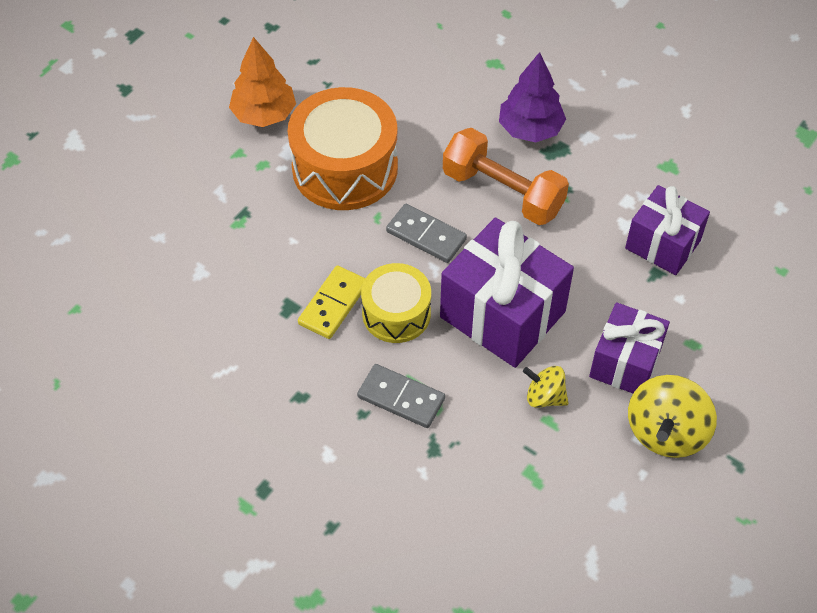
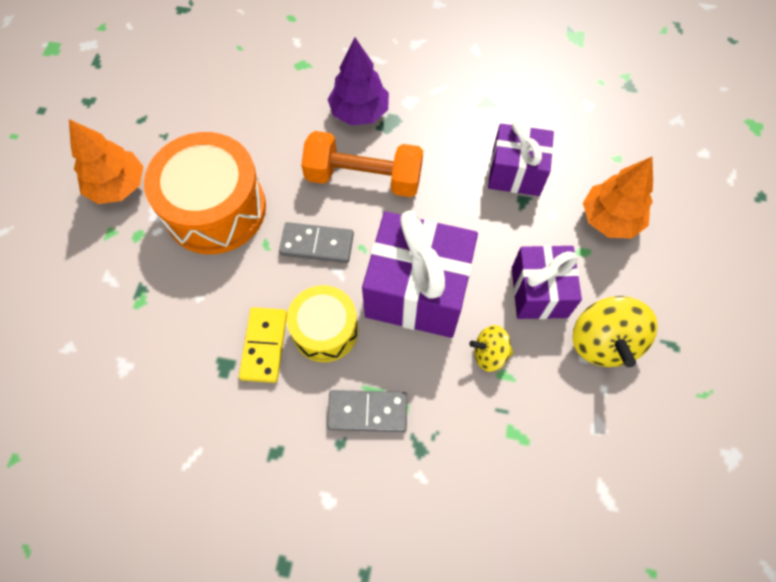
camera: 25 degrees left, 10 degrees up
(739, 325) = (610, 219): none -> orange tree

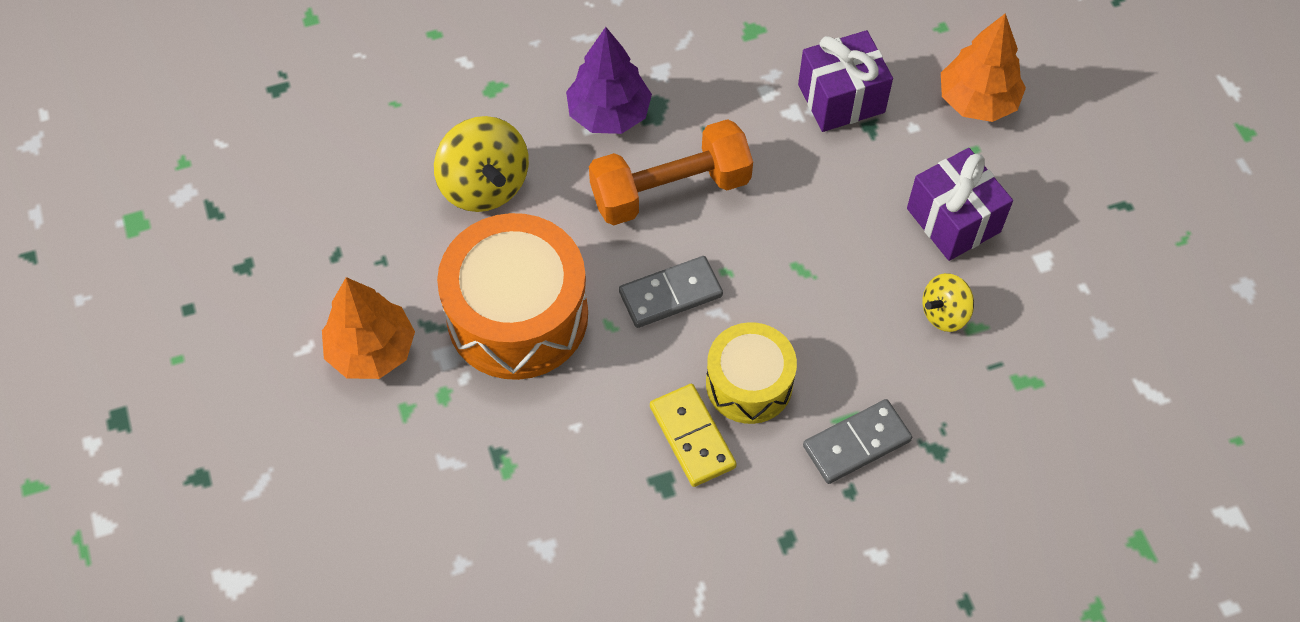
camera: 30 degrees left, 5 degrees down
(417, 291) = (821, 287): purple gift -> none
(603, 342) = (1052, 239): yellow spinning top -> yellow spinning top (484, 185)

